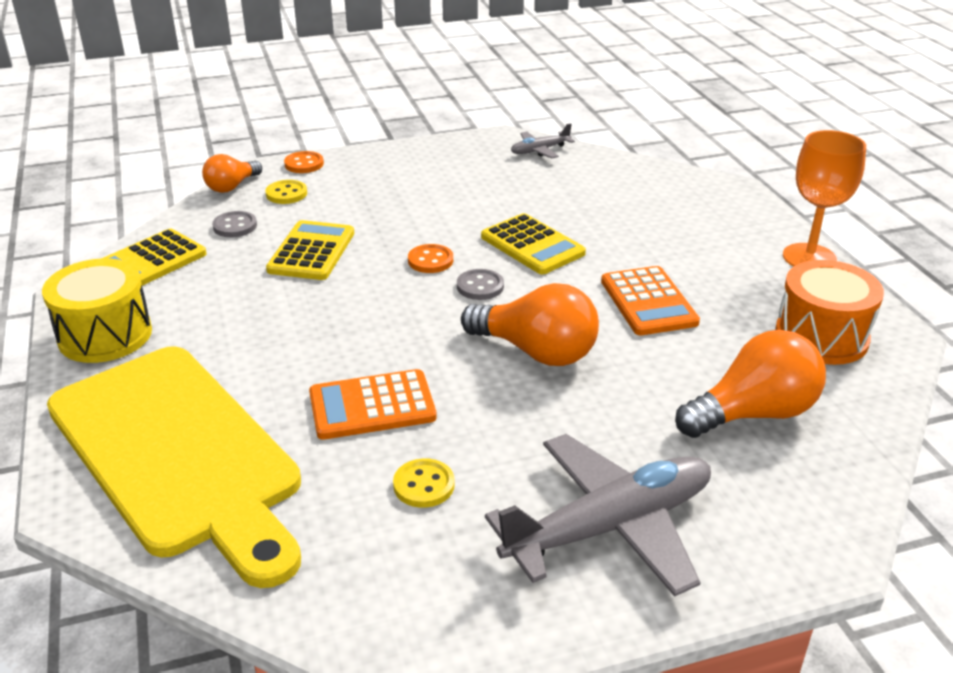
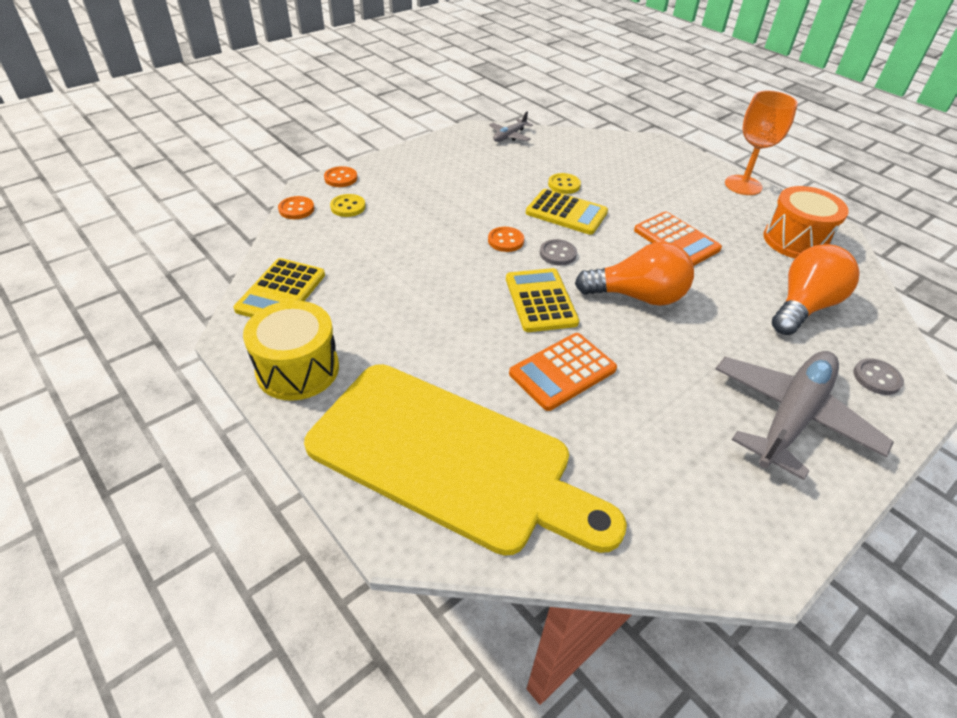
camera: 25 degrees left, 10 degrees up
(232, 186) = (296, 209): orange light bulb -> orange button
(235, 226) = (328, 244): grey button -> grey button (876, 378)
(311, 251) = (410, 253): yellow calculator -> yellow calculator (540, 301)
(424, 485) = (651, 425): yellow button -> yellow button (564, 185)

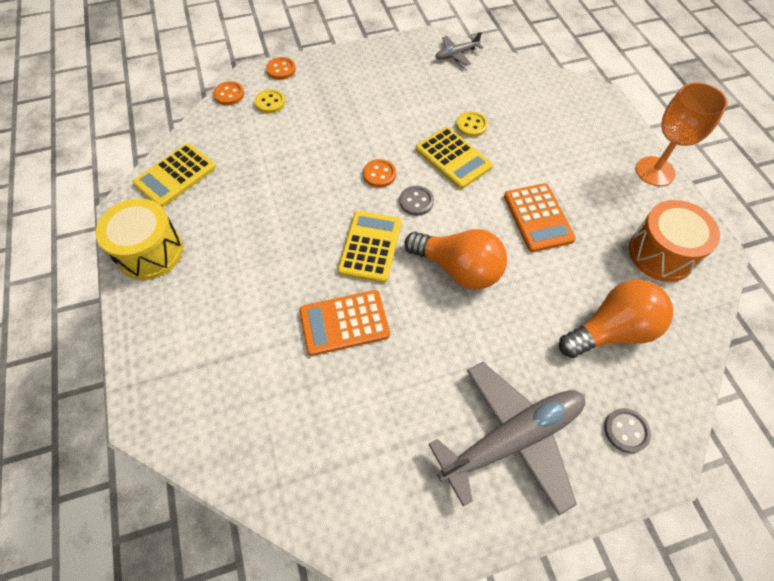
camera: 25 degrees right, 15 degrees up
(449, 457) = (212, 369): yellow cutting board -> none

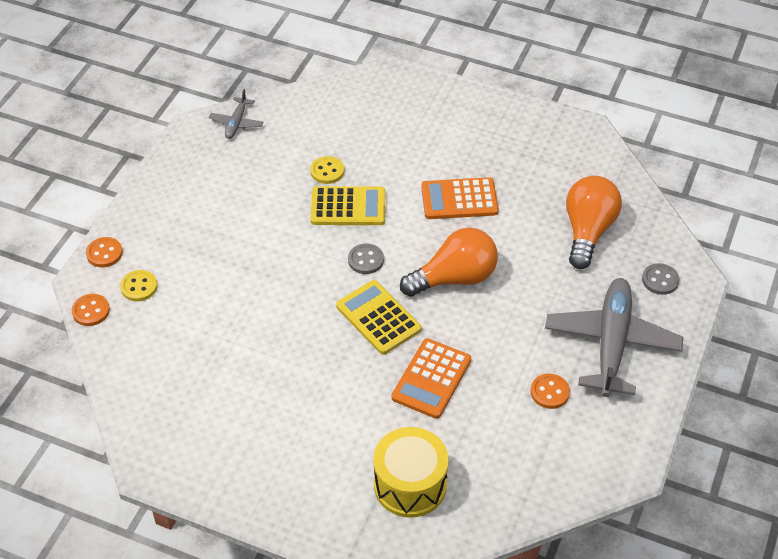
camera: 50 degrees left, 10 degrees down
(150, 252) = (224, 472): yellow drum -> yellow drum (410, 485)
(175, 175) = (151, 408): yellow calculator -> none
(379, 174) = (312, 264): orange button -> orange button (549, 392)
(538, 218) = (459, 199): orange calculator -> orange calculator turned 150 degrees clockwise
(655, 171) = (490, 103): orange goblet -> none
(661, 253) = (558, 157): orange drum -> none

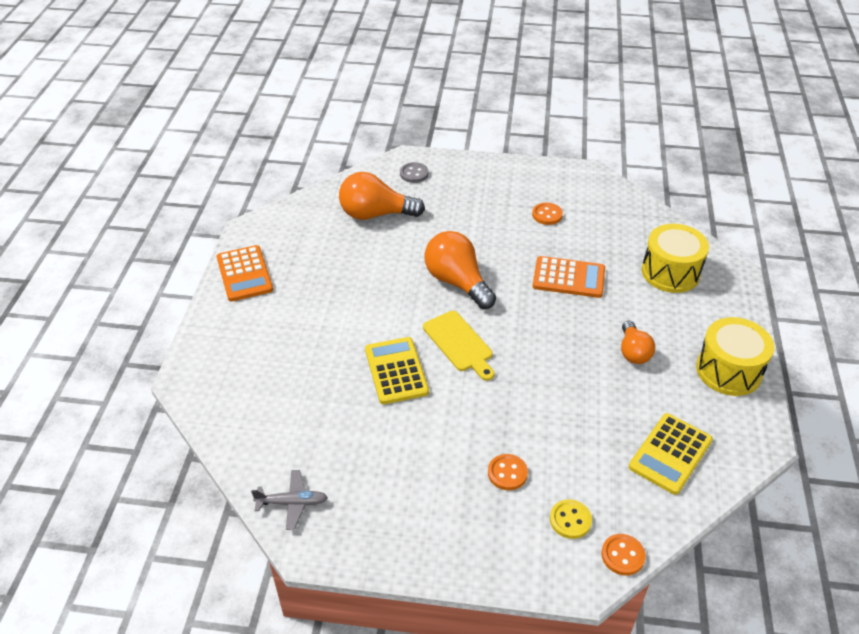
camera: 105 degrees left, 5 degrees down
(104, 253) = (539, 573): orange button -> orange button (507, 473)
(243, 477) = (728, 370): none -> yellow drum
(302, 400) = (633, 352): none -> orange light bulb
(327, 171) = (351, 399): yellow button -> none
(366, 260) = (459, 343): grey button -> yellow cutting board
(378, 318) = (522, 321): yellow calculator -> yellow calculator (670, 454)
(459, 199) = (362, 294): orange calculator -> orange calculator (244, 274)
(611, 343) = (486, 191): grey plane -> none

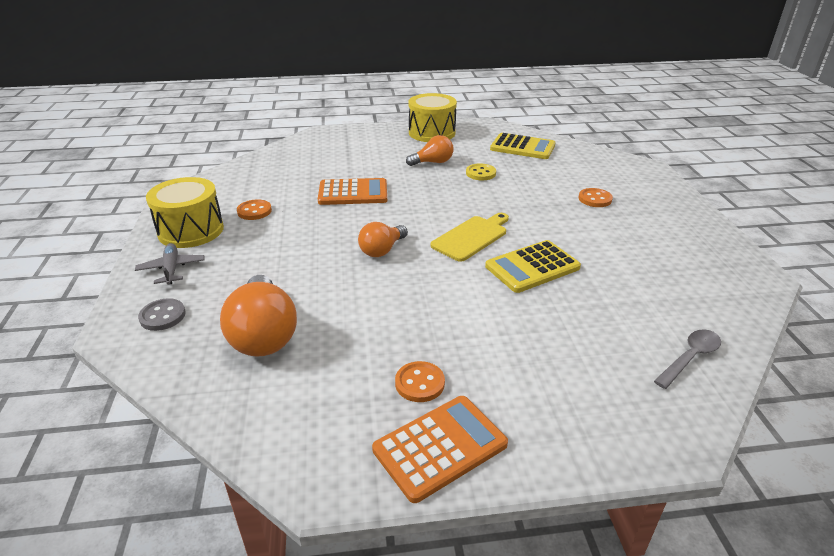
camera: 105 degrees left, 10 degrees down
(244, 424) = (690, 358): none -> grey spoon
(292, 503) = (737, 297): grey plane -> grey plane (171, 269)
(457, 282) = (382, 250): orange light bulb -> orange light bulb, size x0.60
(568, 278) = (353, 193): orange calculator -> orange calculator turned 90 degrees clockwise
(570, 520) = (610, 174): yellow button -> yellow button (480, 173)
(622, 555) = (617, 157): orange button -> orange button (419, 383)
(670, 272) = (330, 153): yellow drum -> yellow drum (191, 230)

